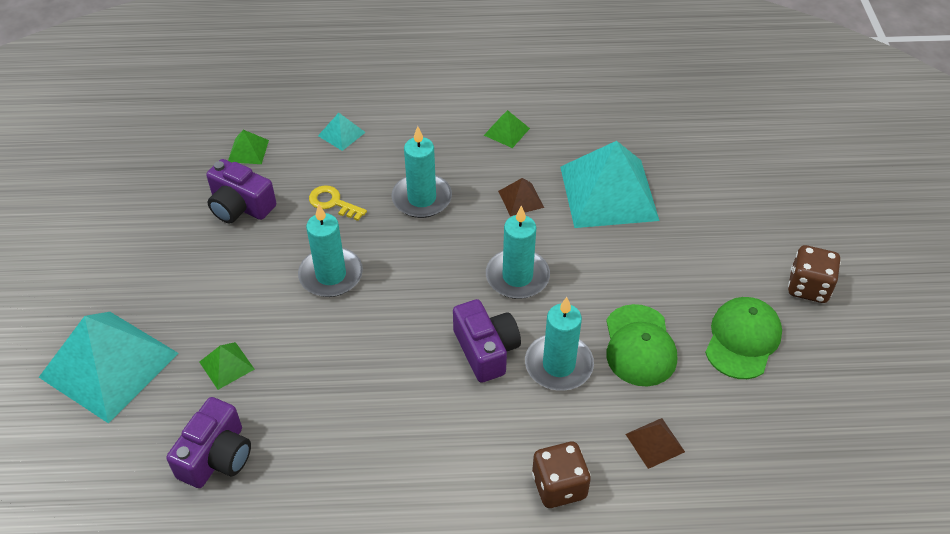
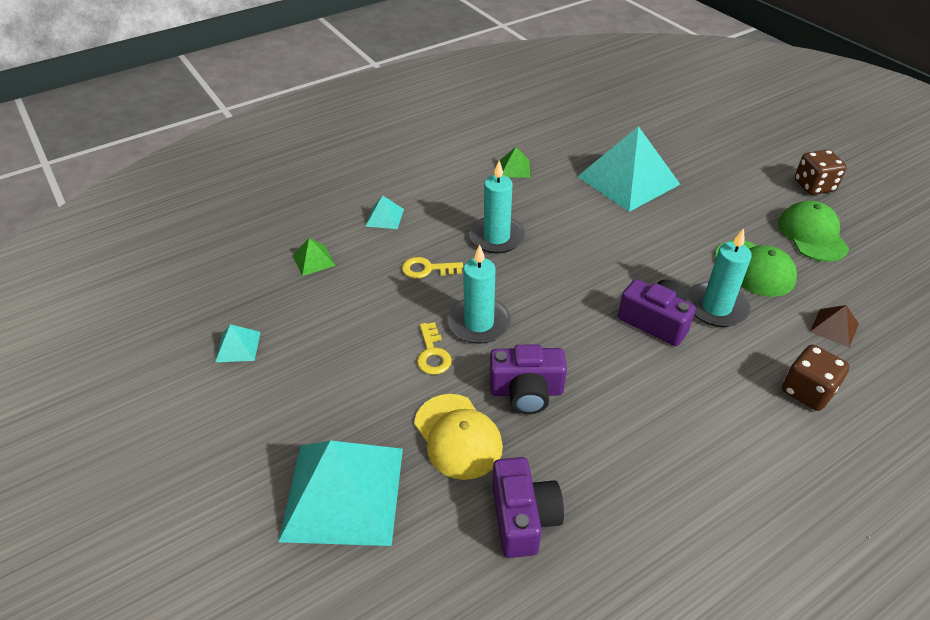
camera: 30 degrees left, 5 degrees down
(130, 204) = (238, 346): none -> turquoise pyramid
(226, 365) = (458, 436): green pyramid -> yellow cap
(240, 206) = (347, 304): purple camera -> purple camera (526, 391)
(269, 284) = (432, 354): none -> yellow key
(517, 276) = (624, 261): turquoise candle -> none
(520, 199) = (571, 208): brown pyramid -> none

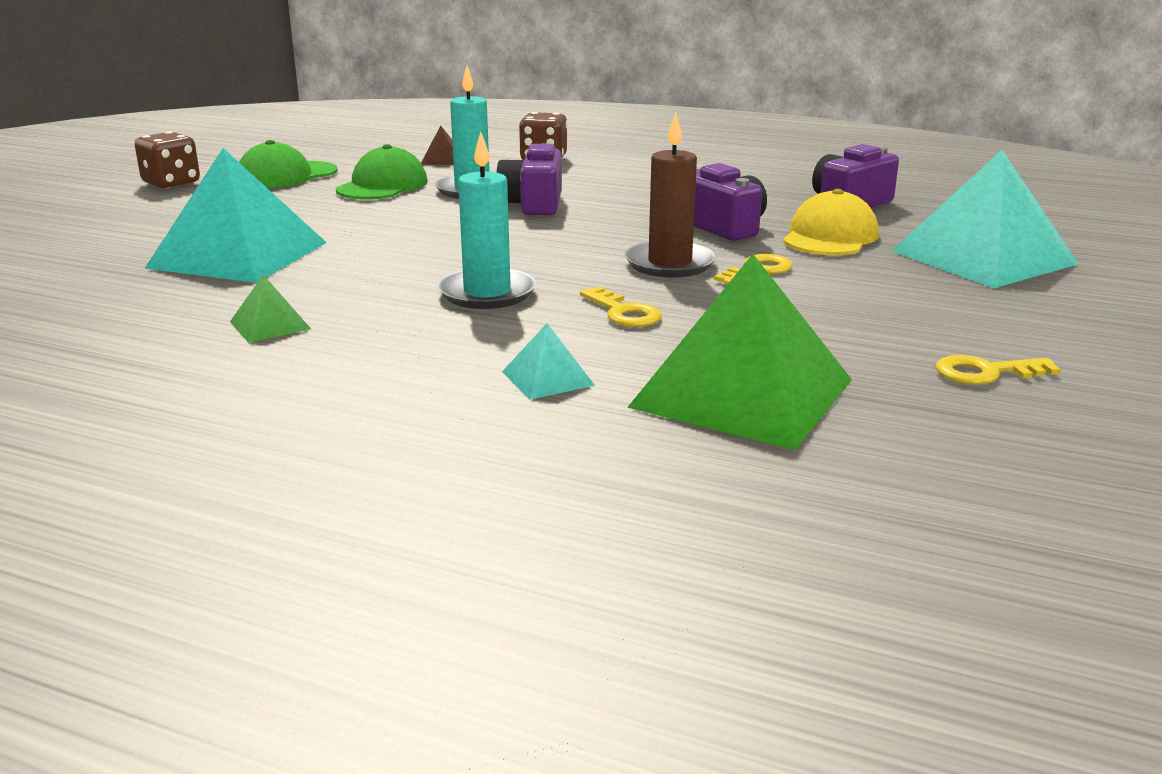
camera: 125 degrees left, 20 degrees down
(238, 346) = (986, 373): turquoise pyramid -> yellow key
(313, 260) = (742, 393): green pyramid -> green pyramid, size x2.36
(479, 323) = (670, 264): turquoise candle -> brown candle

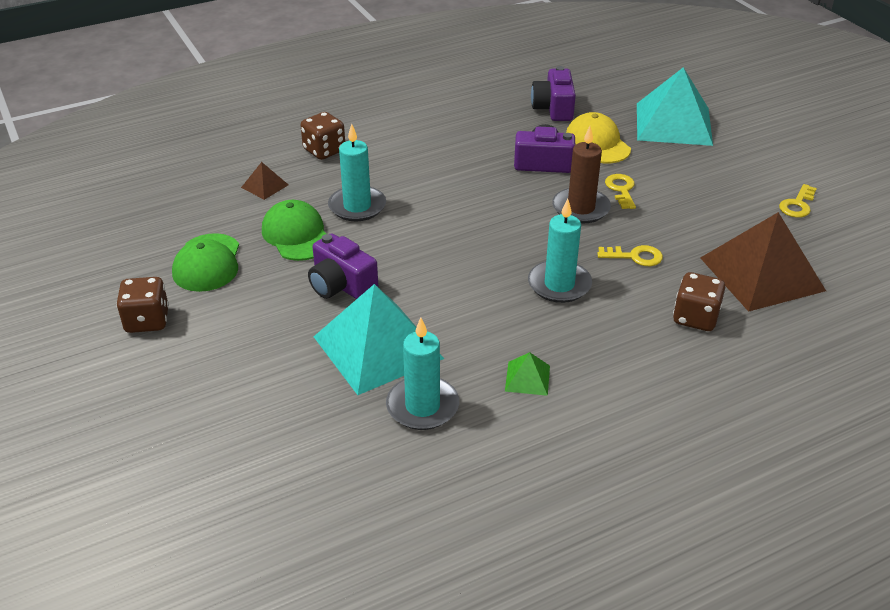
camera: 50 degrees left, 15 degrees up
(155, 295) = (422, 406): none -> turquoise candle
(533, 204) = (419, 199): purple camera -> purple camera (341, 285)
(548, 378) = (695, 318): turquoise pyramid -> brown dice
(742, 393) = (762, 274): green pyramid -> brown pyramid

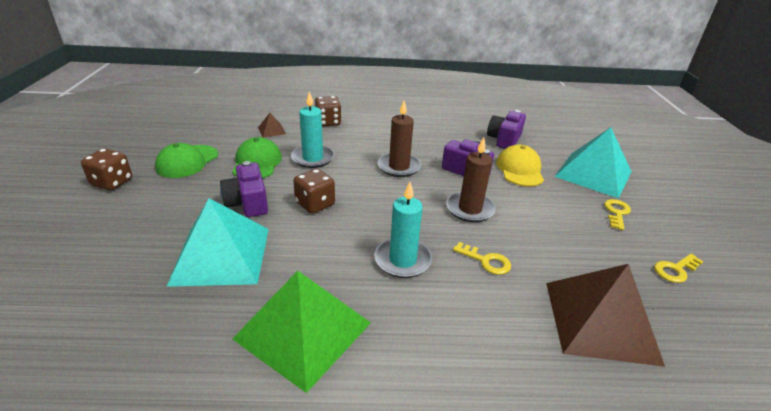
camera: 25 degrees right, 5 degrees down
(422, 406) = (199, 317): turquoise candle -> none
(466, 184) = (399, 167): none -> brown candle
(527, 378) = (303, 330): green pyramid -> green pyramid, size x2.36
(621, 190) = (514, 206): yellow key -> yellow key (616, 212)
(695, 318) = (502, 338): brown dice -> brown dice (315, 204)

